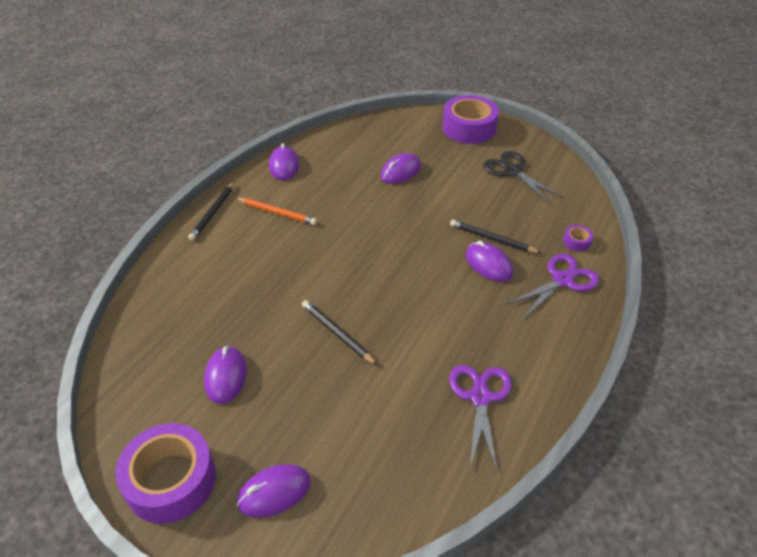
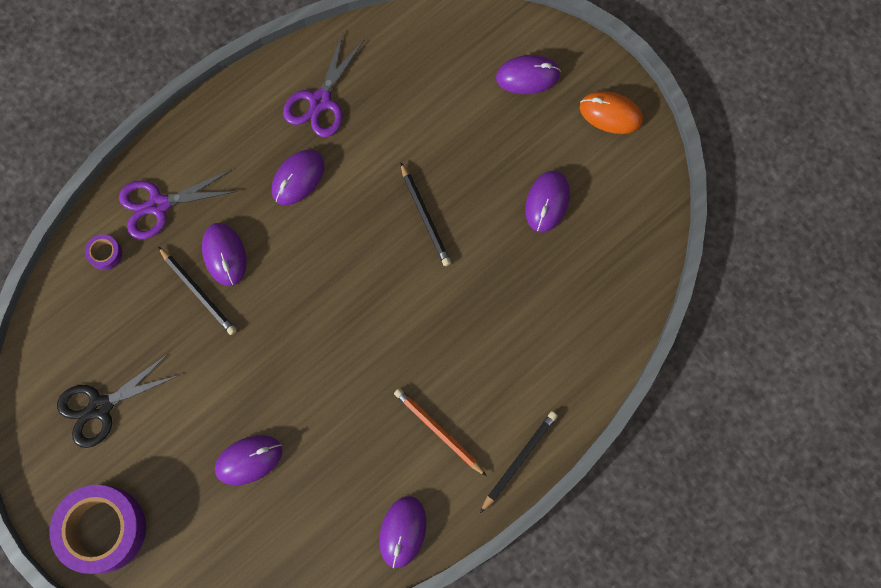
camera: 160 degrees left, 30 degrees up
(171, 480) = (610, 114): purple tape -> orange mouse
(463, 330) = (298, 178): none -> purple mouse
(512, 171) = (100, 407): black scissors -> black scissors turned 75 degrees clockwise

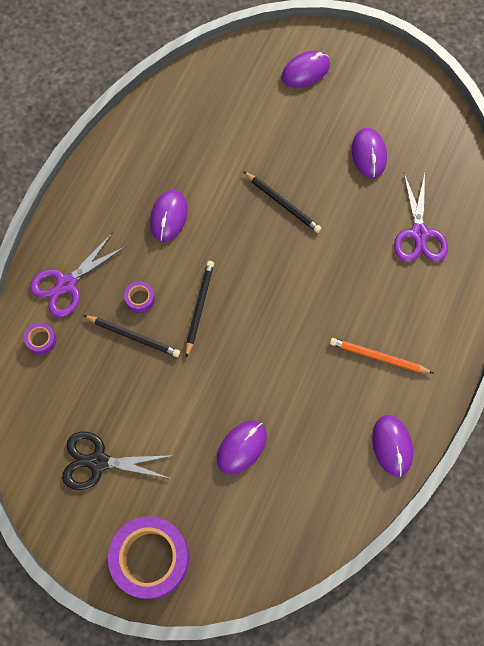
camera: 25 degrees left, 5 degrees down
(100, 407) = (98, 462): black scissors -> black scissors turned 60 degrees clockwise
(224, 255) = (140, 299): purple mouse -> purple tape
(320, 101) = (156, 153): purple scissors -> purple scissors (419, 234)
(519, 460) = (451, 350): black pencil -> black pencil (199, 307)
(610, 114) = (381, 73): orange mouse -> none

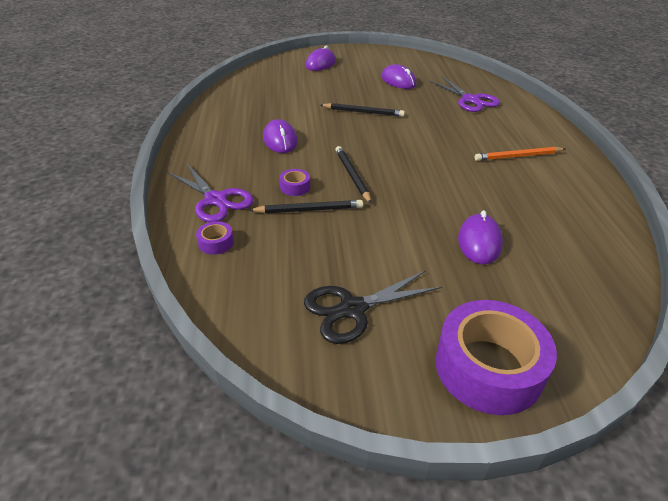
camera: 30 degrees left, 30 degrees down
(66, 284) = (216, 200): purple scissors -> purple scissors turned 60 degrees counterclockwise
(392, 446) = (590, 195): purple mouse -> none

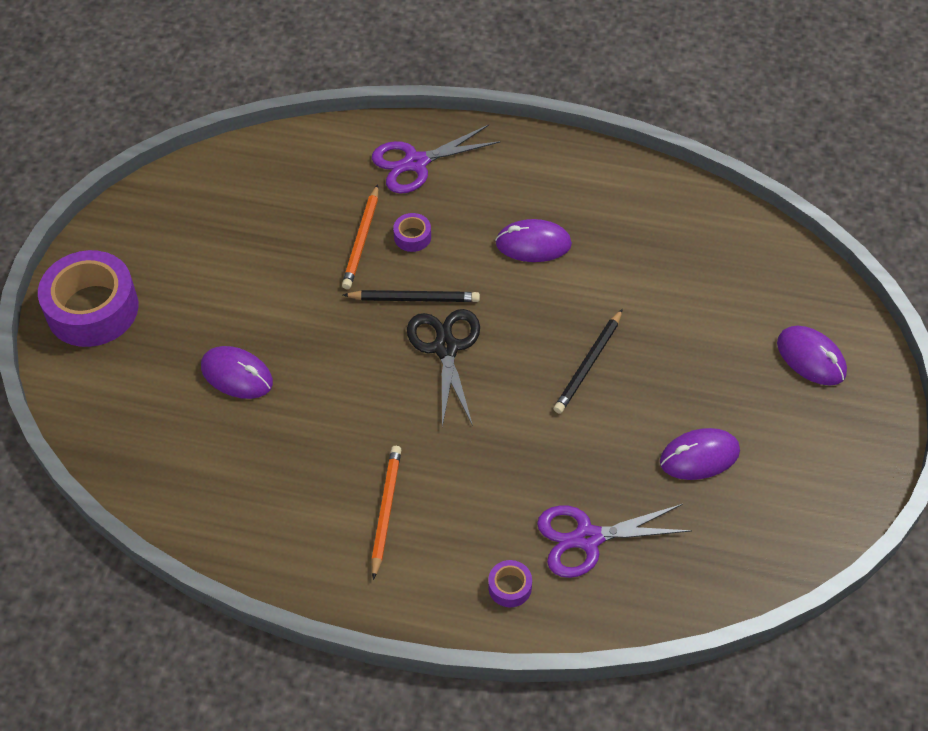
camera: 110 degrees right, 15 degrees up
(216, 243) = (339, 155): purple tape -> purple tape (510, 587)
(309, 210) = (361, 240): black pencil -> orange pencil
(352, 309) = (200, 238): black scissors -> black scissors (445, 348)

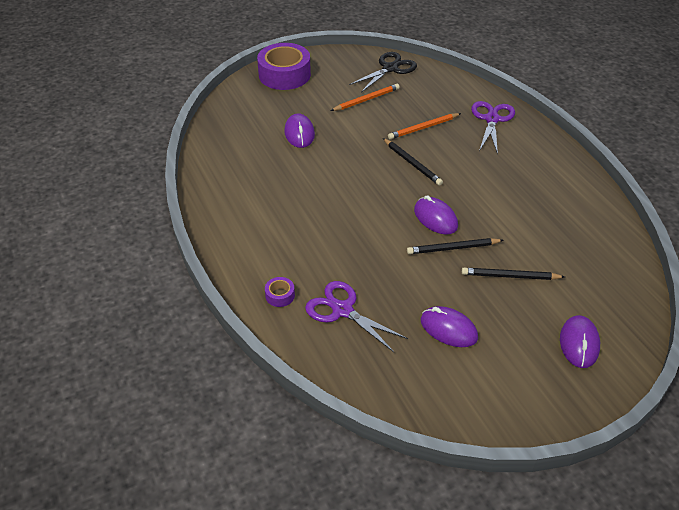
camera: 50 degrees right, 10 degrees down
(386, 511) = (277, 223): orange pencil -> orange pencil (366, 100)
(412, 237) = (447, 142): purple tape -> none
(416, 163) = (492, 119): purple scissors -> purple scissors turned 75 degrees clockwise
(445, 348) = (397, 190): black scissors -> black scissors (390, 68)
(533, 244) = (500, 185): purple mouse -> purple mouse (435, 218)
(675, 344) = (510, 276): none -> black pencil

